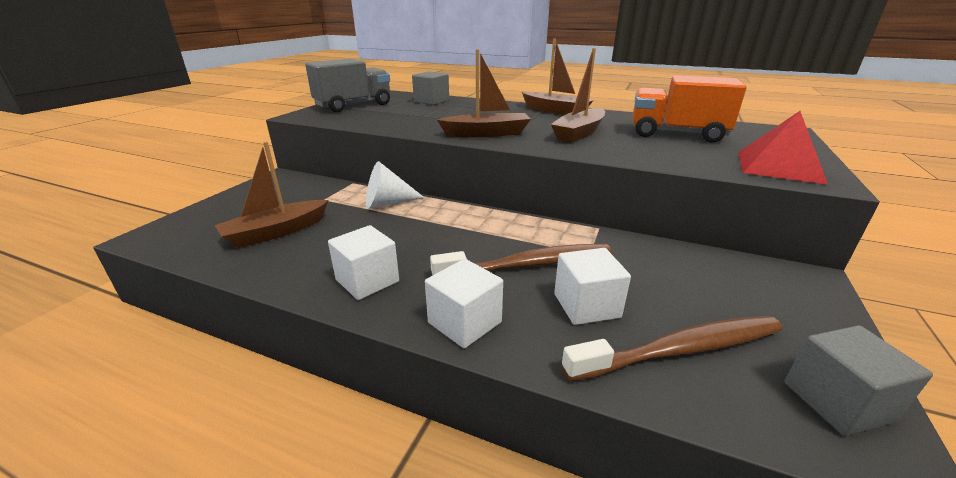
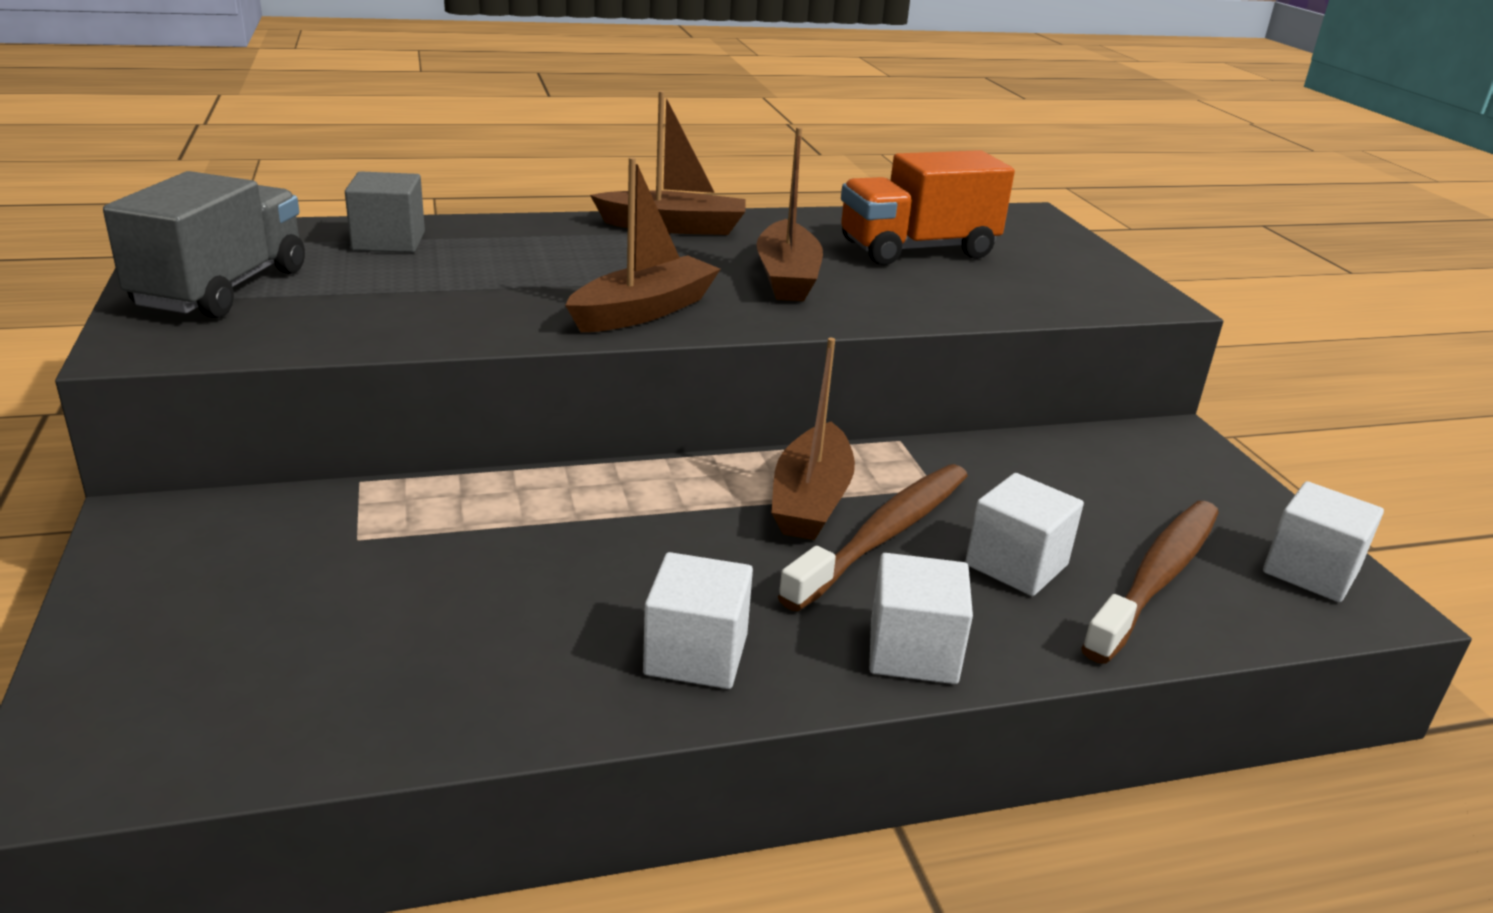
camera: 40 degrees left, 0 degrees up
(276, 232) = (378, 641): brown boat -> brown boat (811, 500)
(387, 203) = (509, 503): white cone -> none
(778, 166) = (1092, 288): red pyramid -> none
(837, 401) = (1310, 571): grey cube -> white cube

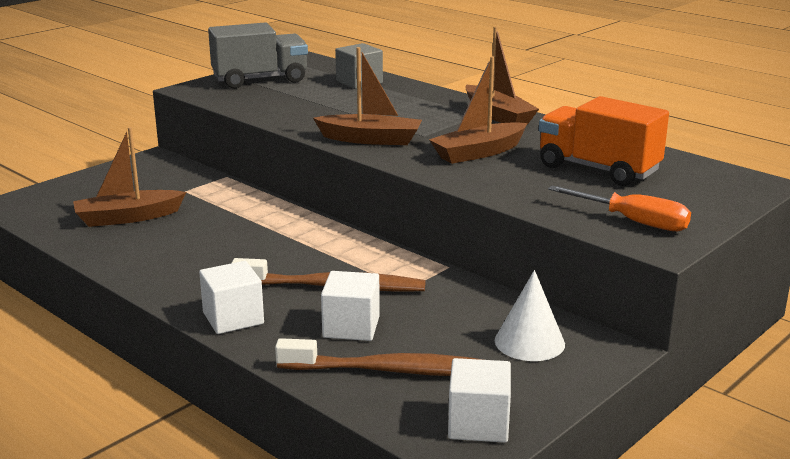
camera: 60 degrees right, 5 degrees down
(696, 654) = (176, 273): white cube -> none
(811, 500) = (343, 261): brown boat -> brown boat (128, 217)
(1082, 288) = (633, 221): none -> orange screwdriver
(1135, 470) = (529, 342): none -> white cone

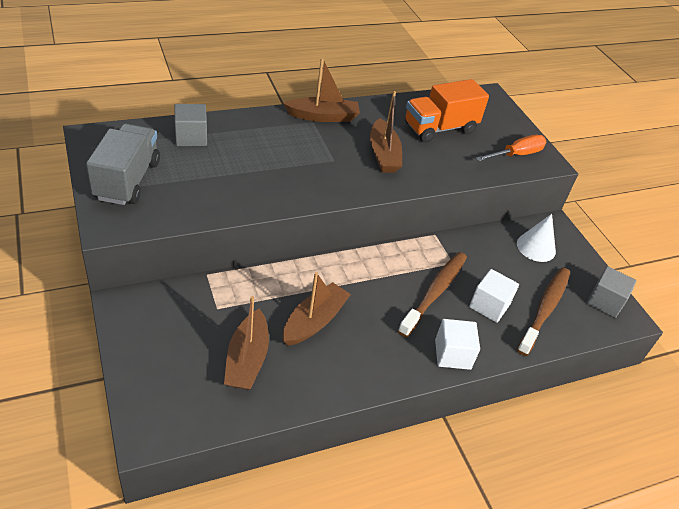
camera: 70 degrees left, 20 degrees up
(371, 139) = (324, 184): brown boat -> brown boat (314, 321)
(478, 424) = (605, 302): white cube -> grey cube

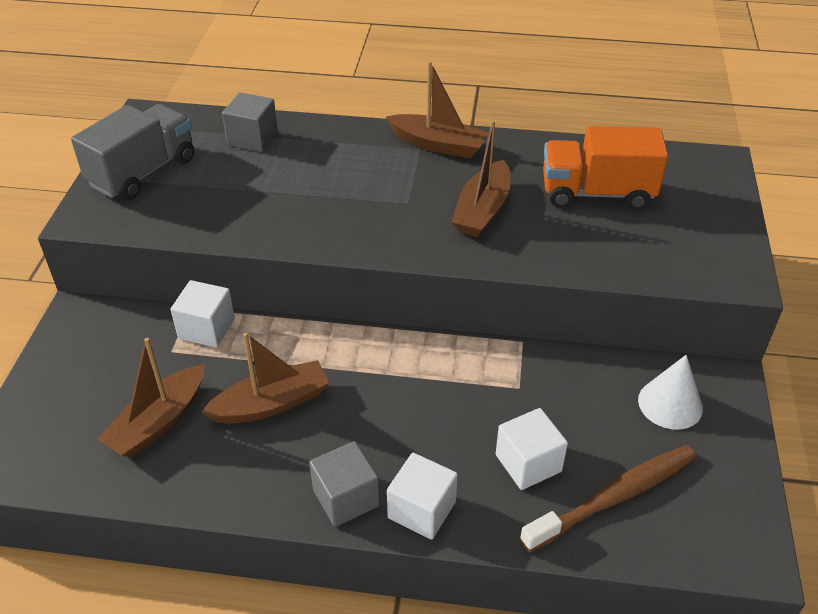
camera: 35 degrees right, 0 degrees up
(230, 285) = (206, 328): none -> white cube
(434, 292) = (460, 419): brown toothbrush -> none
(516, 155) = (693, 255): orange screwdriver -> none
(605, 302) = (729, 520): grey cube -> grey cube (346, 498)

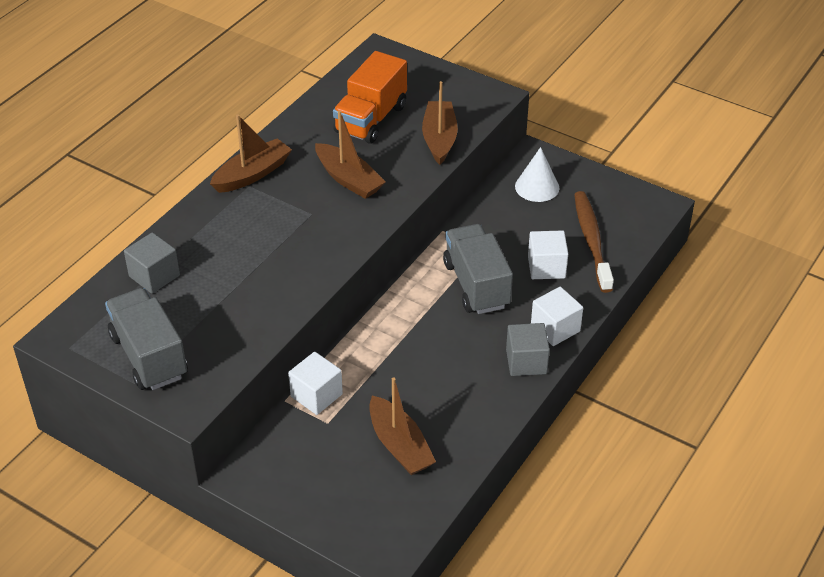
camera: 65 degrees left, 0 degrees up
(271, 403) = (420, 377): brown boat -> brown boat (439, 139)
(450, 403) = (476, 285): none -> grey truck

